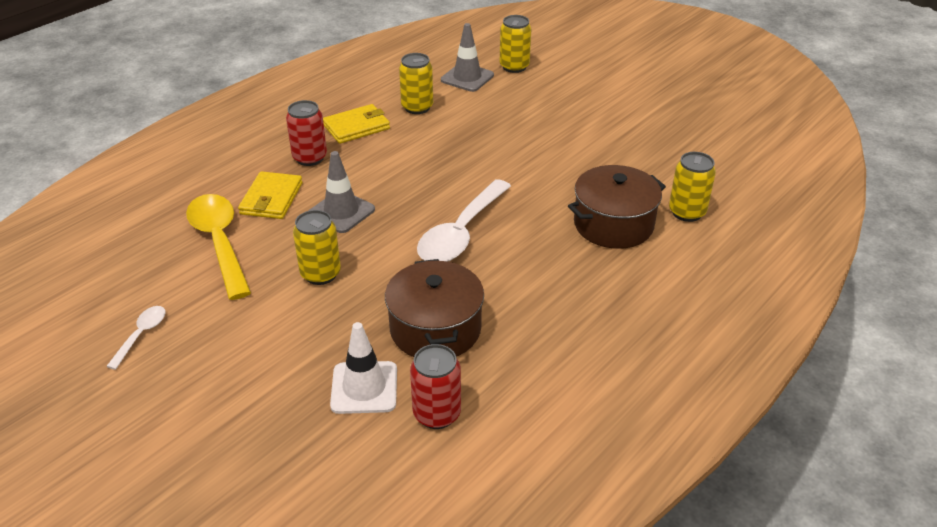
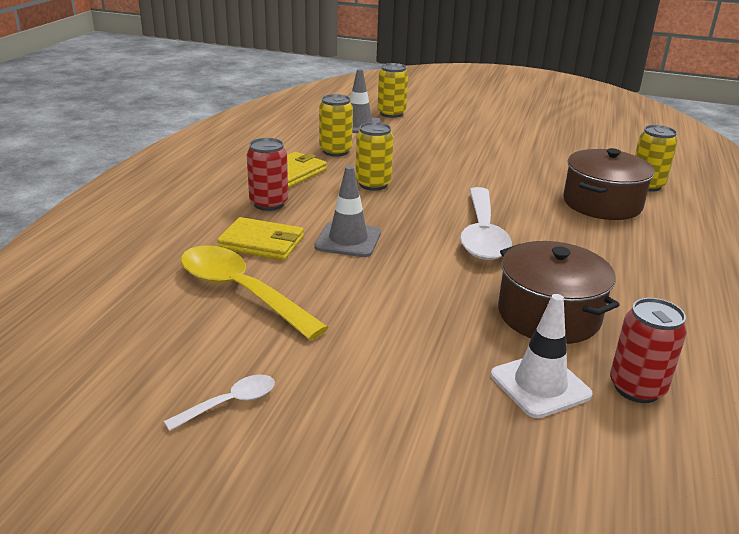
camera: 25 degrees left, 10 degrees down
(141, 335) = (230, 403): white spoon -> white spoon turned 60 degrees clockwise
(271, 198) = (261, 243): yellow wallet -> yellow wallet turned 60 degrees counterclockwise
(320, 274) = (382, 295): yellow can -> yellow can (373, 184)

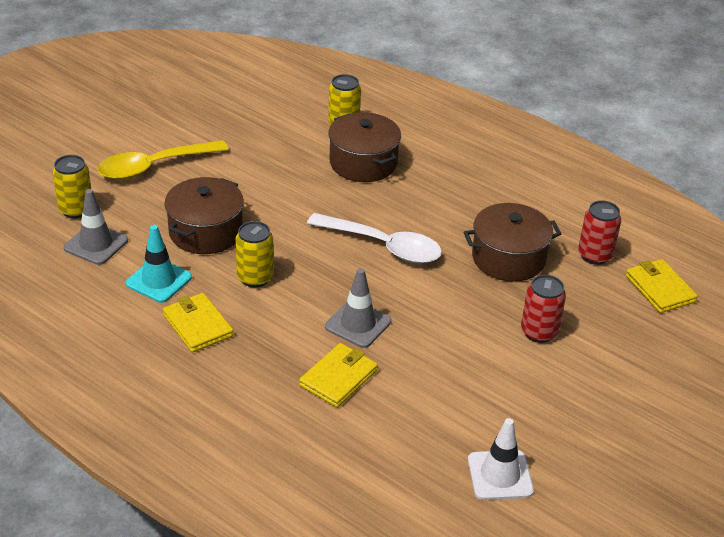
camera: 70 degrees left, 10 degrees up
(230, 403) = (556, 438): white spoon -> none
(240, 291) = (416, 406): yellow spoon -> yellow spoon (154, 166)
(269, 204) = (261, 357): red can -> red can (539, 332)
(335, 151) = (159, 280): yellow can -> turquoise traffic cone
(413, 156) = (206, 232): none -> brown pot
(540, 385) = (580, 293): white traffic cone -> white traffic cone (500, 475)
(633, 472) = (660, 289): none -> yellow wallet

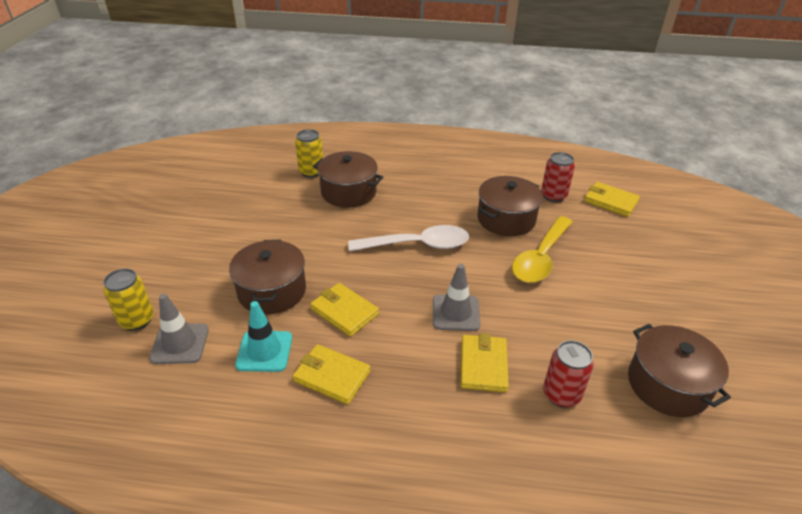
camera: 30 degrees left, 0 degrees up
(154, 166) = (184, 255): yellow spoon -> yellow spoon (540, 258)
(255, 278) = (344, 311): yellow can -> yellow wallet
(500, 475) = (667, 384): white traffic cone -> brown pot
(539, 332) = (576, 261): red can -> red can (561, 394)

